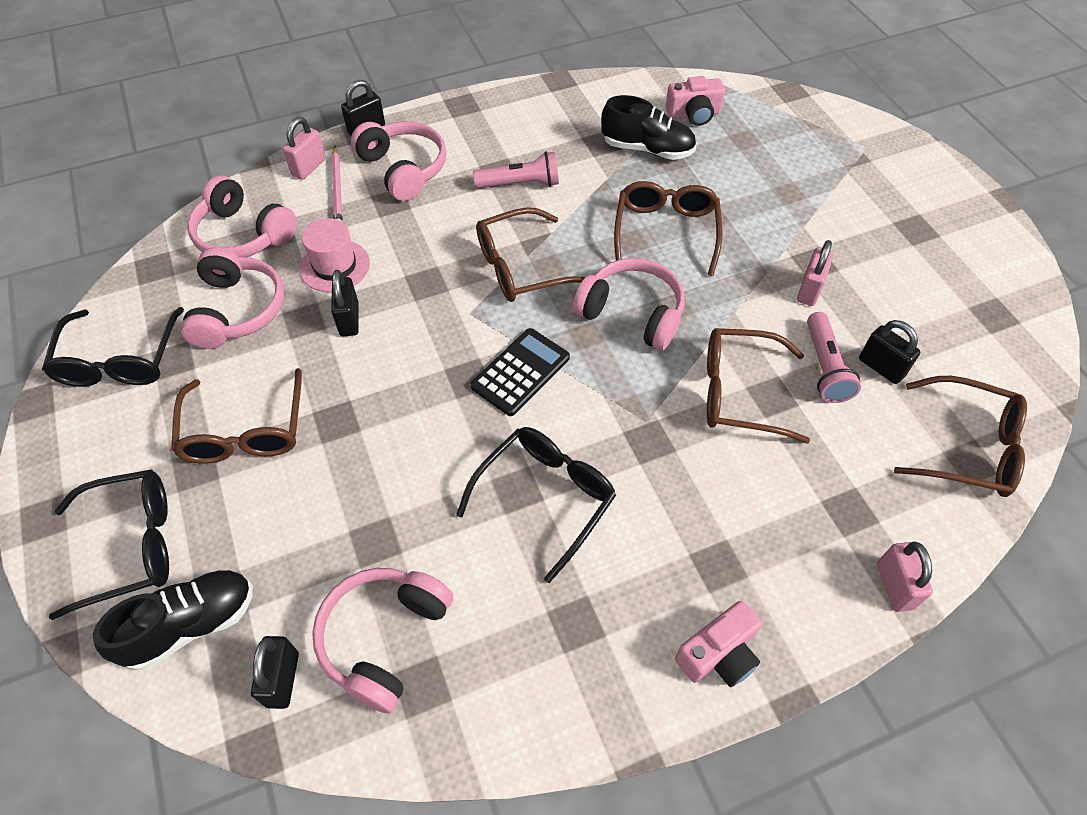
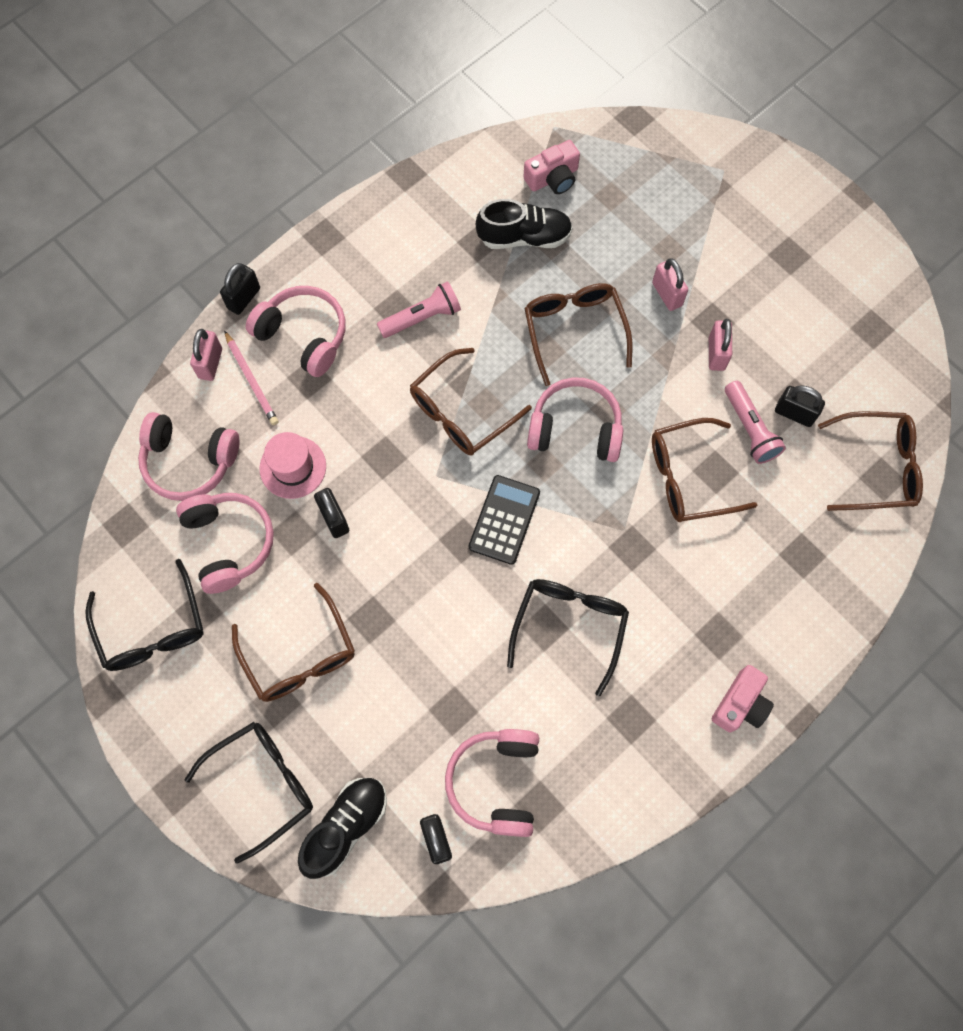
camera: 20 degrees left, 15 degrees up
(894, 586) = (849, 606): pink padlock -> pink padlock (667, 294)

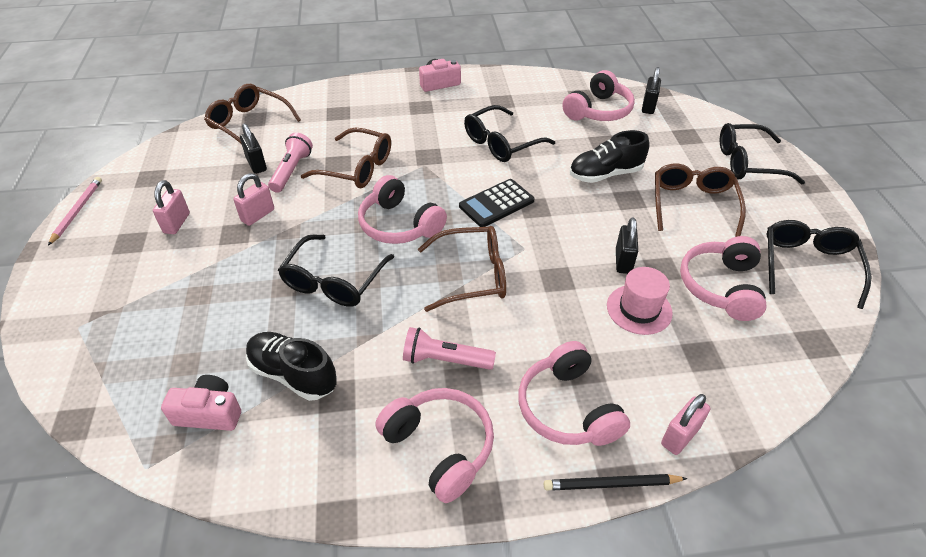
camera: 145 degrees left, 25 degrees down
(189, 462) = (736, 360): pink headphones -> pink headphones (440, 447)
(244, 298) = (611, 484): black padlock -> black pencil
(252, 380) = (642, 397): pink pencil -> pink pencil (77, 211)
(346, 826) = (700, 129): black shoe -> black shoe (605, 174)
(574, 330) = (334, 281): brown glasses -> black glasses
(667, 294) = (241, 266): pink padlock -> pink padlock (177, 223)

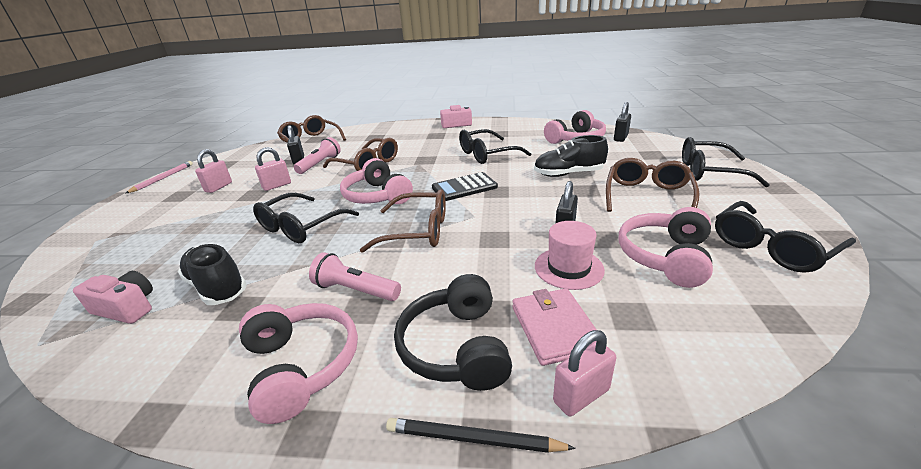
camera: 15 degrees right, 15 degrees down
(567, 408) = (456, 347): pink headphones -> black headphones
(644, 377) = (554, 328): none -> pink wallet
(808, 265) = (771, 247): black glasses -> black glasses turned 150 degrees counterclockwise

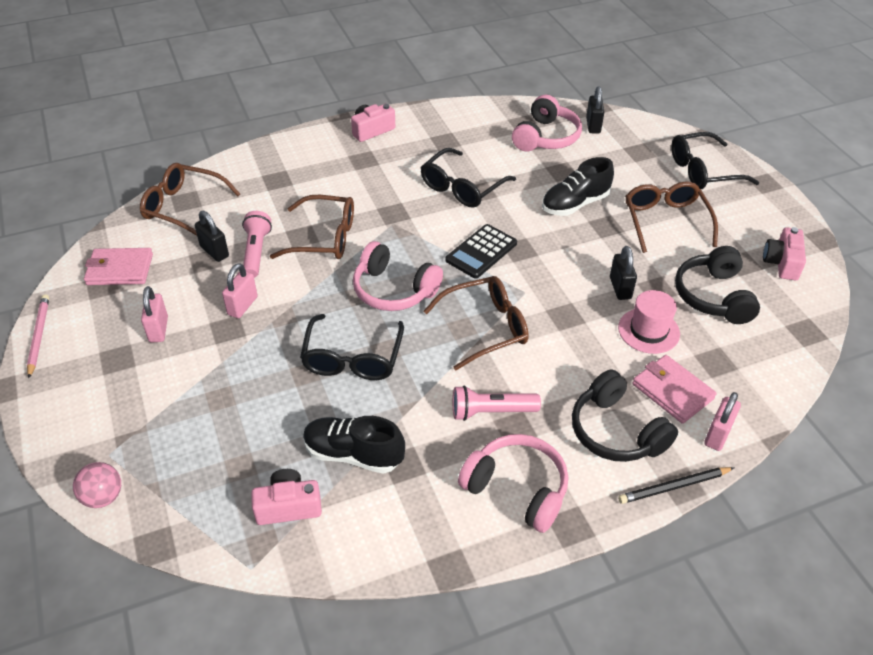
camera: 30 degrees left, 15 degrees up
(53, 262) = (103, 497): none -> pink ball
(242, 159) = (119, 269): none -> pink wallet
(665, 257) = (713, 296): pink headphones -> black headphones
(771, 247) = (782, 263): black glasses -> pink camera

